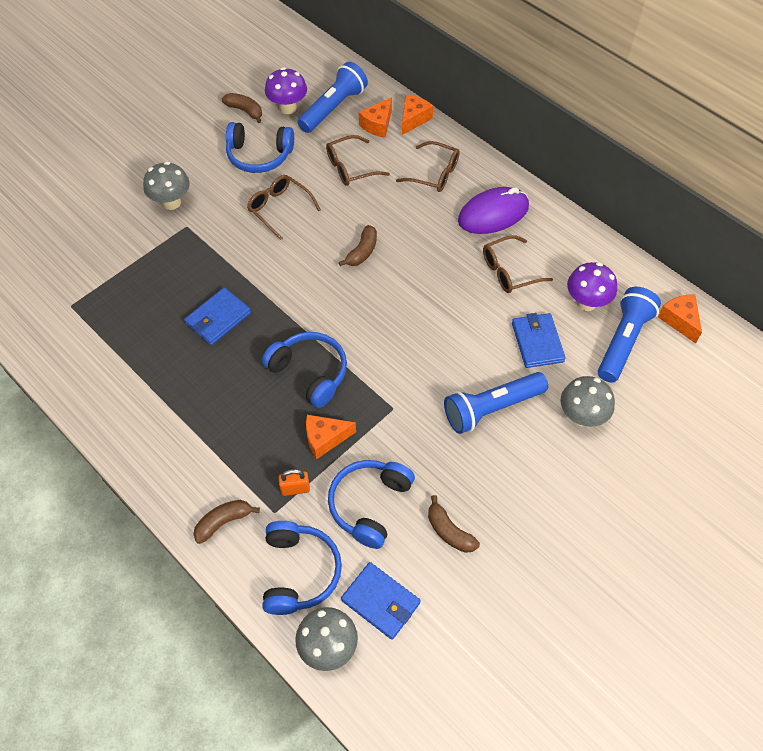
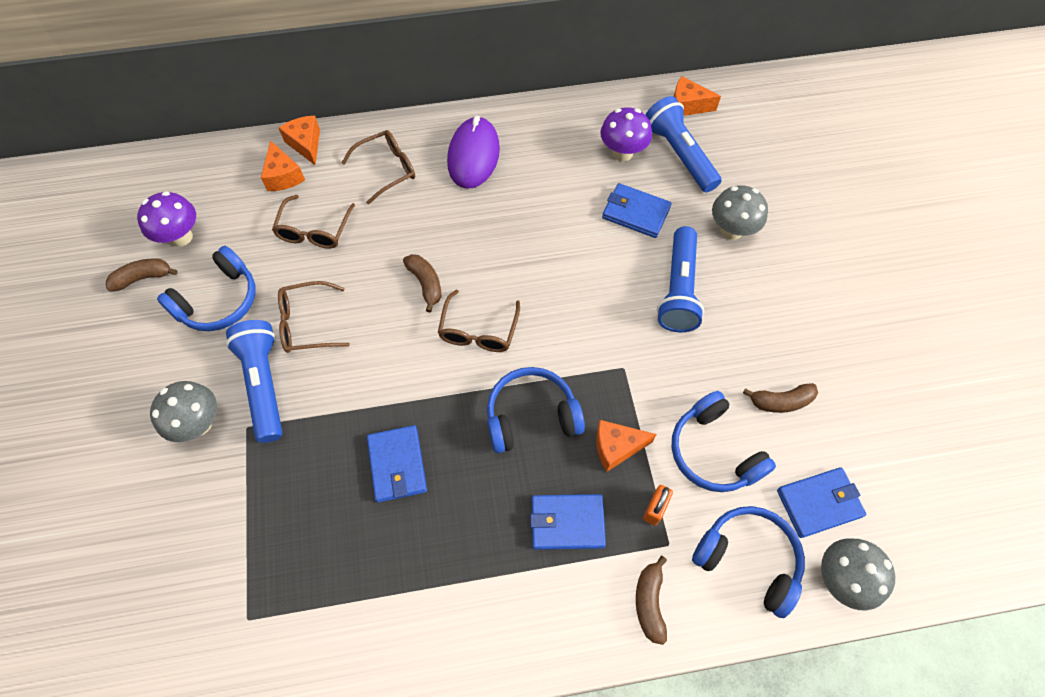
camera: 55 degrees left, 5 degrees up
(246, 439) = (567, 523): none -> blue wallet
(325, 439) = (617, 447): orange cheese -> orange cheese turned 60 degrees clockwise
(333, 108) = (223, 198): blue flashlight -> blue flashlight (264, 384)
(509, 271) = (546, 185): brown glasses -> brown glasses (478, 331)

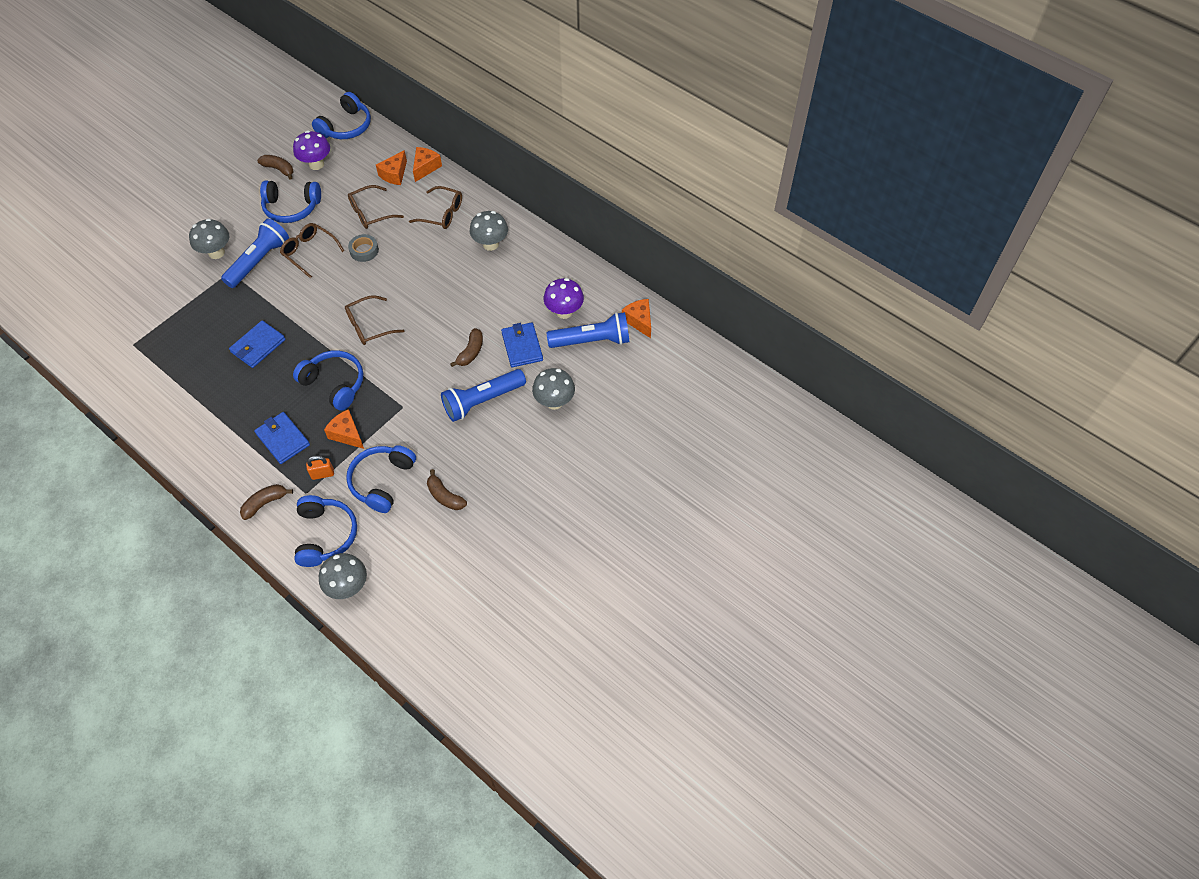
camera: 50 degrees right, 5 degrees down
(159, 176) = (346, 127): none -> blue headphones
(363, 269) = (364, 250): none -> grey tape
(425, 283) = (379, 283): brown banana -> brown banana (471, 352)
(473, 156) = (490, 244): purple mouse -> grey mushroom
(679, 154) = (592, 341): blue flashlight -> blue flashlight turned 60 degrees clockwise
(819, 503) = (390, 551): blue wallet -> none

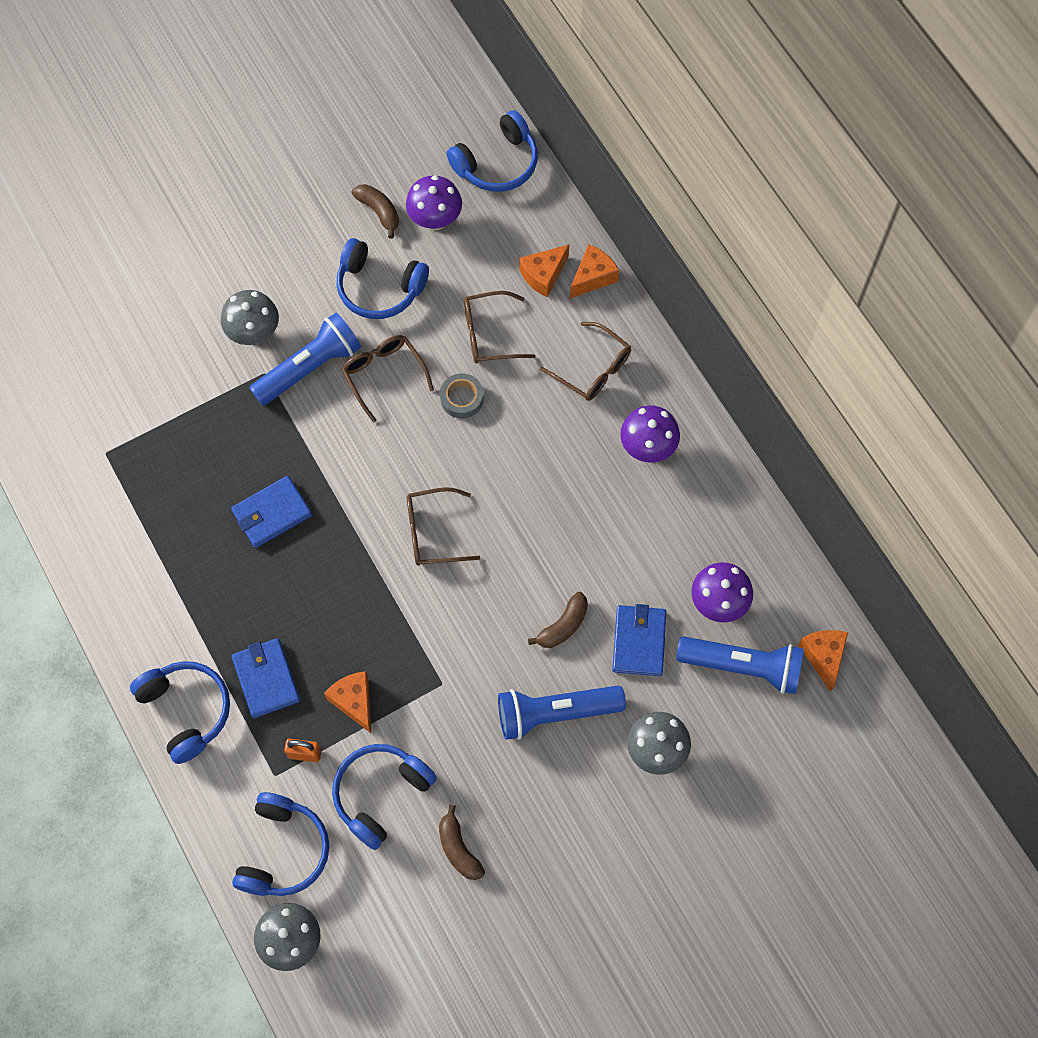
camera: 20 degrees right, 10 degrees up
(265, 503) = (217, 772): brown banana -> none
(335, 384) = (359, 613): blue headphones -> blue headphones (186, 710)
(490, 244) = (647, 448): grey mushroom -> purple mushroom

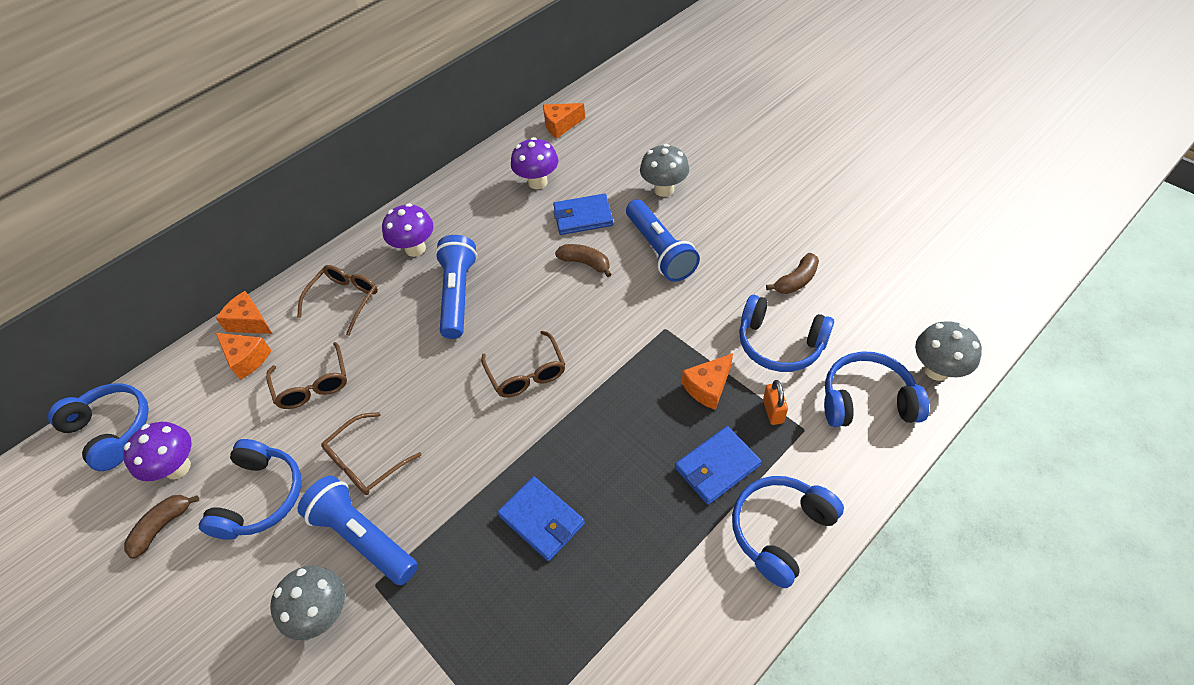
camera: 100 degrees left, 15 degrees down
(462, 398) = (385, 388): grey tape -> none
(743, 666) = (582, 160): blue flashlight -> blue flashlight (458, 295)

